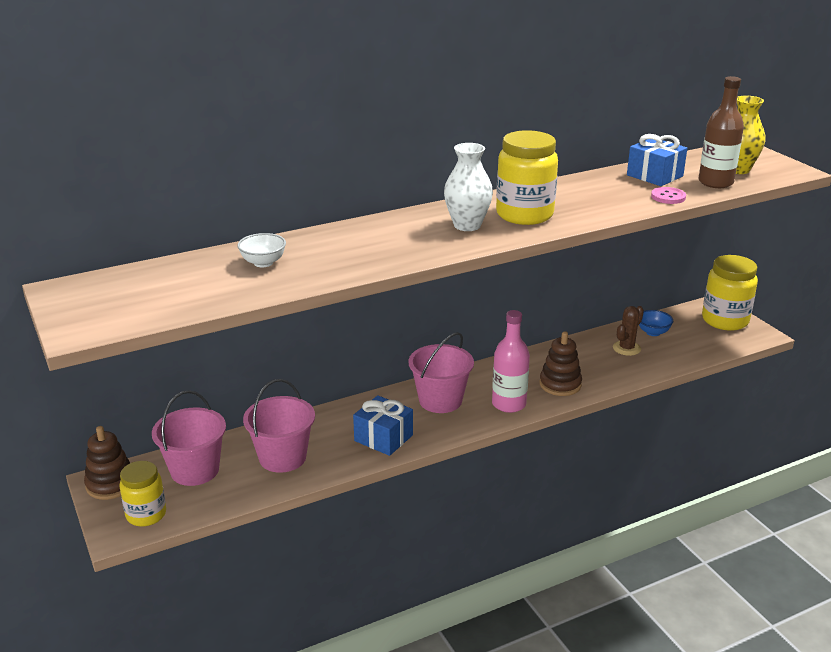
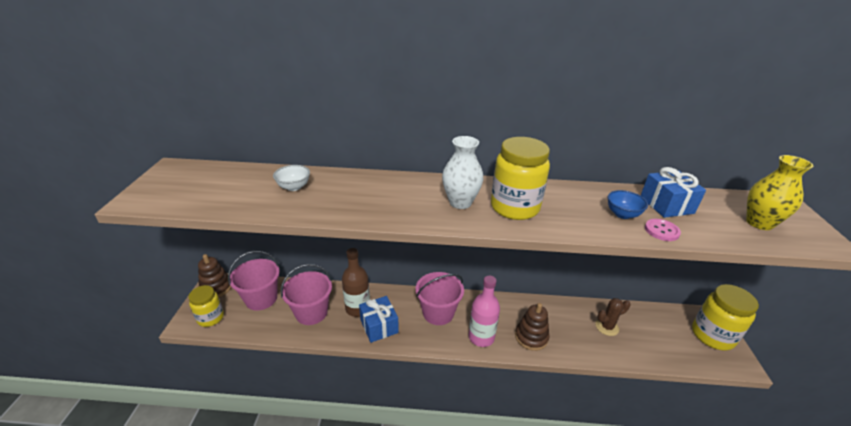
camera: 30 degrees right, 5 degrees up
(653, 332) = (639, 321): blue bowl -> blue bowl (622, 214)
(715, 182) = (724, 230): brown bottle -> brown bottle (357, 308)

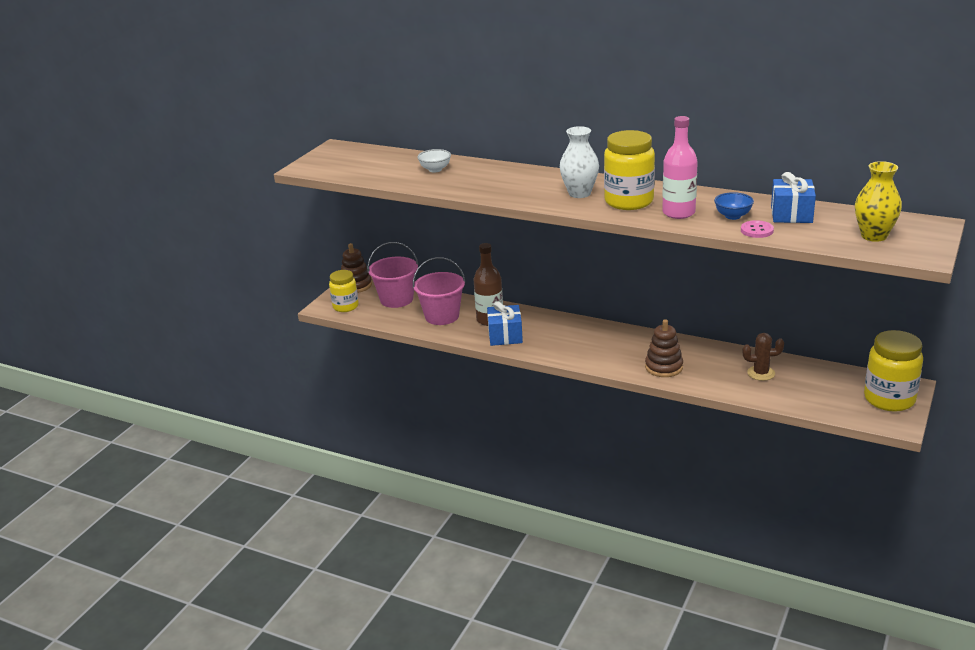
camera: 25 degrees right, 5 degrees down
(438, 313) = (573, 335): pink bucket -> none
(481, 337) = (608, 359): pink bottle -> pink bottle (678, 213)

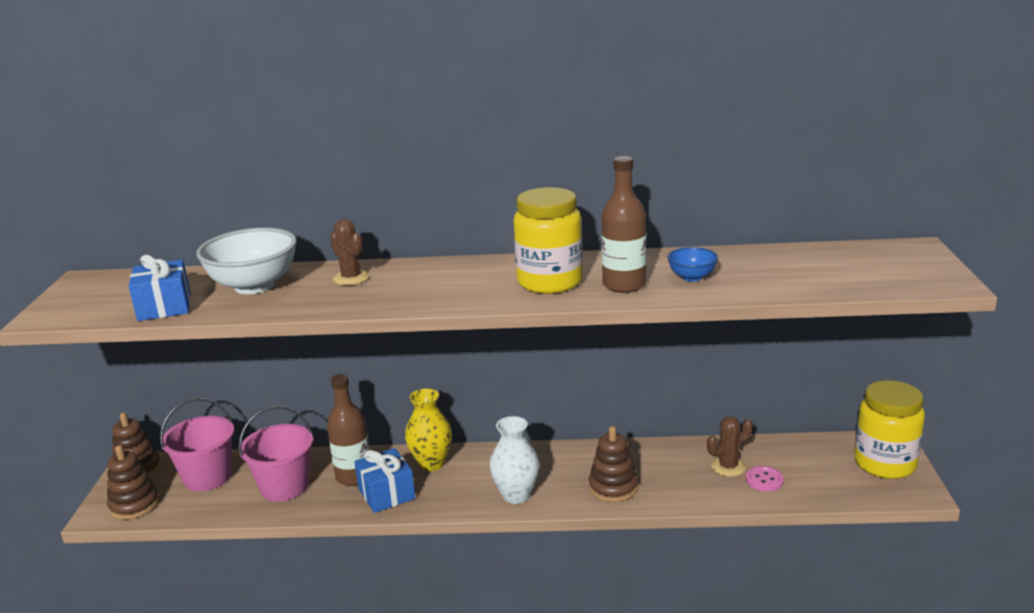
camera: 25 degrees left, 5 degrees down
(345, 306) = (134, 505): yellow jar -> brown stacking toy
(435, 169) = (254, 286): white bowl -> white bowl, size x2.02
(499, 175) = (351, 278): none -> brown cactus
(579, 193) = (478, 283): white vase -> white vase (516, 495)
(678, 213) = (624, 285): pink bottle -> brown bottle
(757, 230) = (737, 289): pink button -> pink button (764, 480)
(791, 214) = (755, 263): blue gift -> blue gift (164, 307)
(874, 236) = (870, 271): yellow vase -> yellow vase (431, 463)

